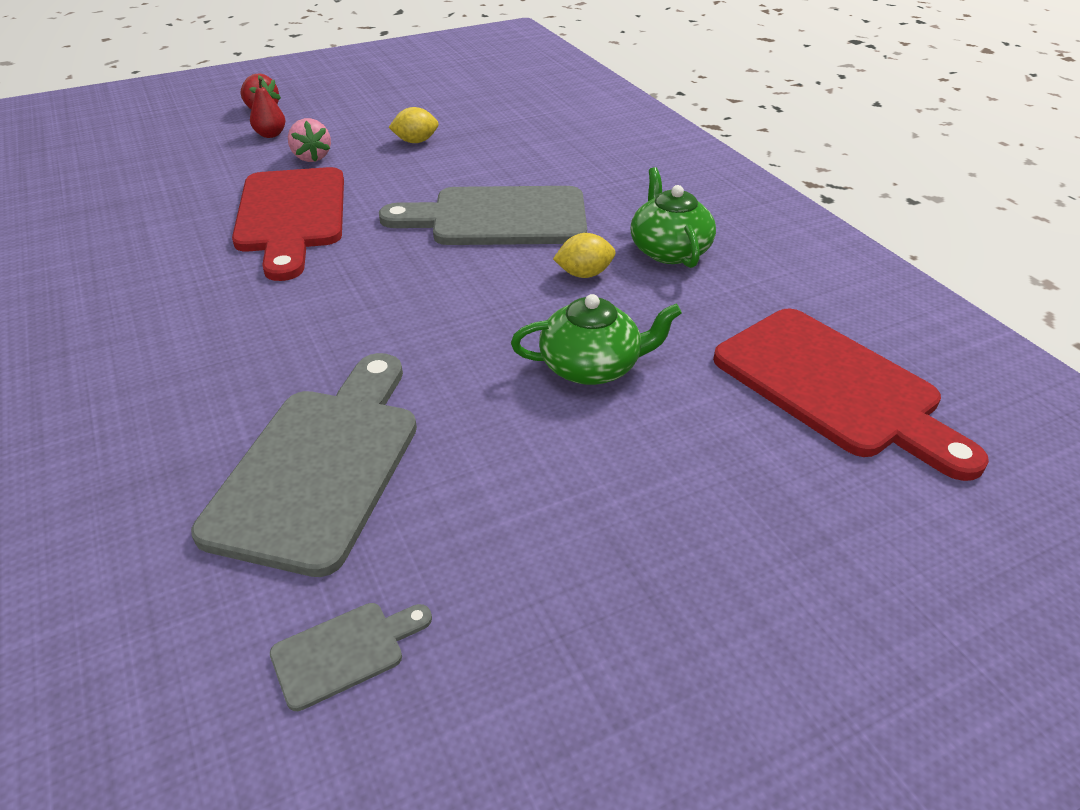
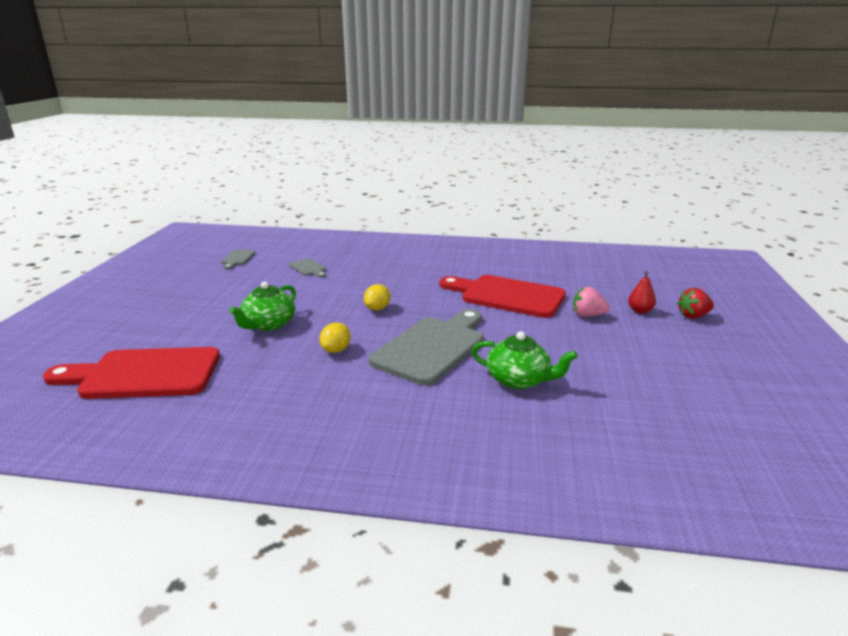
camera: 125 degrees right, 15 degrees down
(321, 466) = (308, 268): grey cutting board -> grey cutting board, size x0.44
(416, 141) = (586, 354): yellow lemon -> yellow lemon (377, 308)
(669, 250) = (315, 387): green teapot -> green teapot (519, 380)

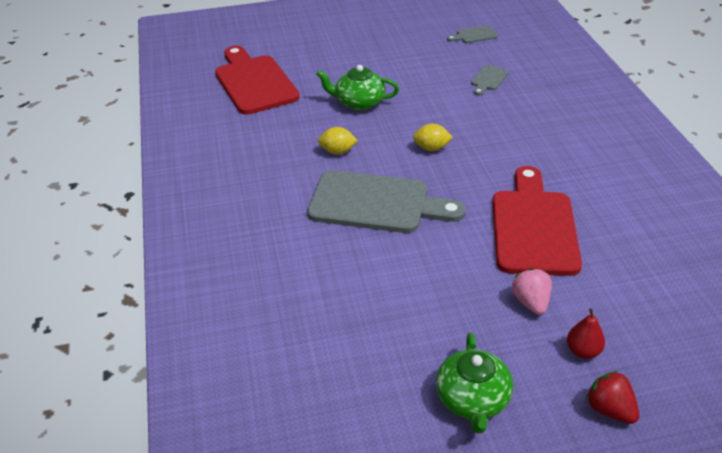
camera: 70 degrees right, 15 degrees up
(519, 380) = (347, 272): green teapot -> green teapot (472, 400)

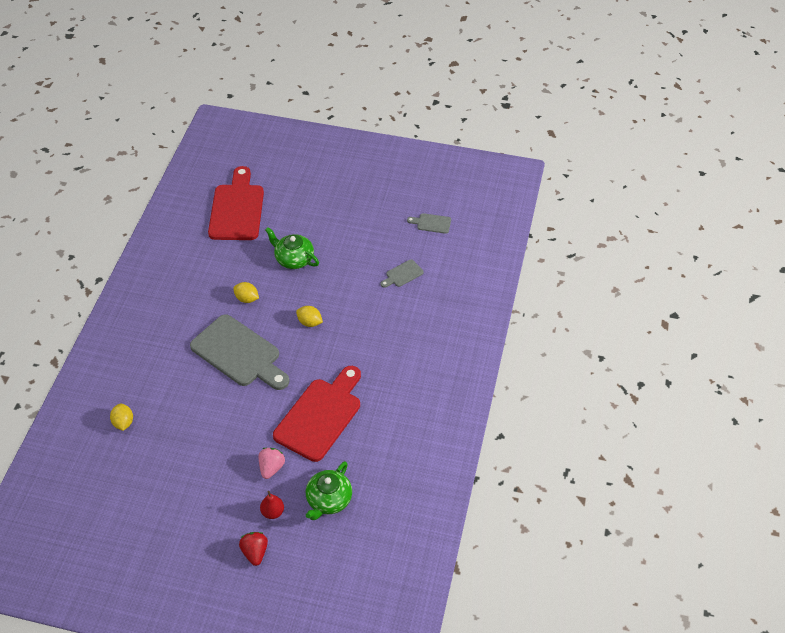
camera: 25 degrees right, 10 degrees up
(287, 331) = (123, 423): none -> yellow lemon
(472, 400) = (188, 512): green teapot -> green teapot (328, 500)

